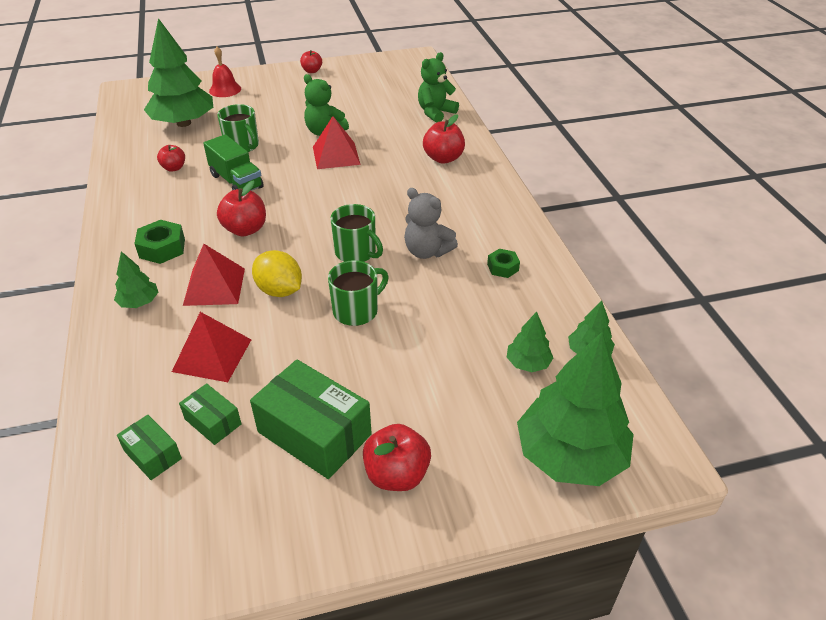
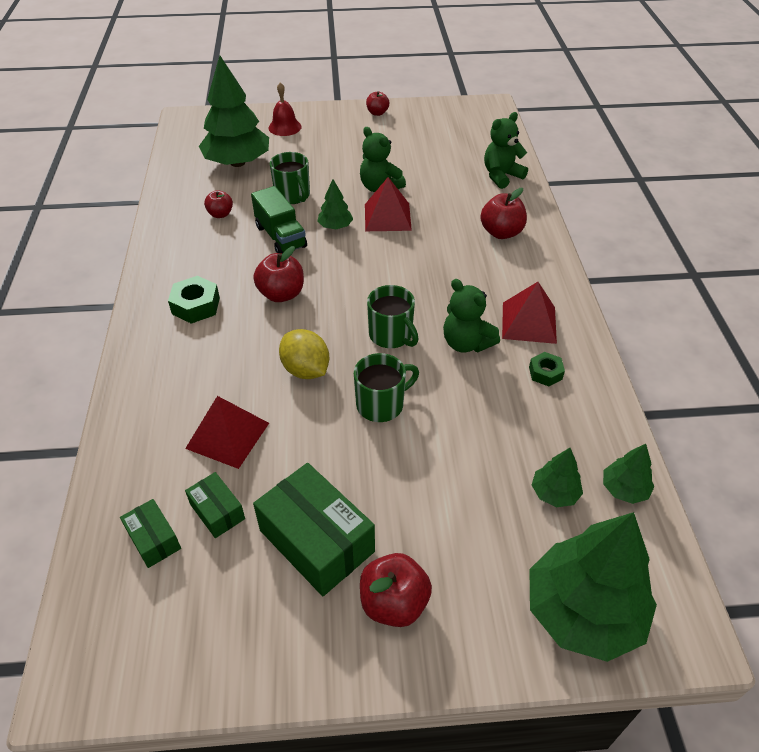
camera: 10 degrees right, 5 degrees up
(139, 302) = (165, 365): green tree -> green tree (335, 226)
(214, 286) = (241, 356): red pyramid -> red pyramid (528, 322)
(427, 251) = (466, 343): grey teddy bear -> green teddy bear

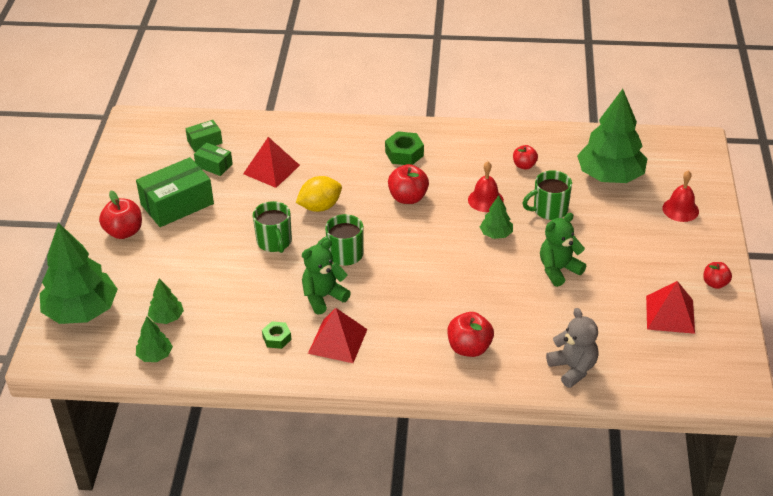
camera: 100 degrees right, 5 degrees down
(217, 511) = (214, 165): green box -> green box turned 60 degrees clockwise
(280, 237) = (485, 200): green truck -> red bell
(387, 217) = (506, 270): red pyramid -> red pyramid (670, 314)
(501, 176) = (573, 368): green teddy bear -> grey teddy bear

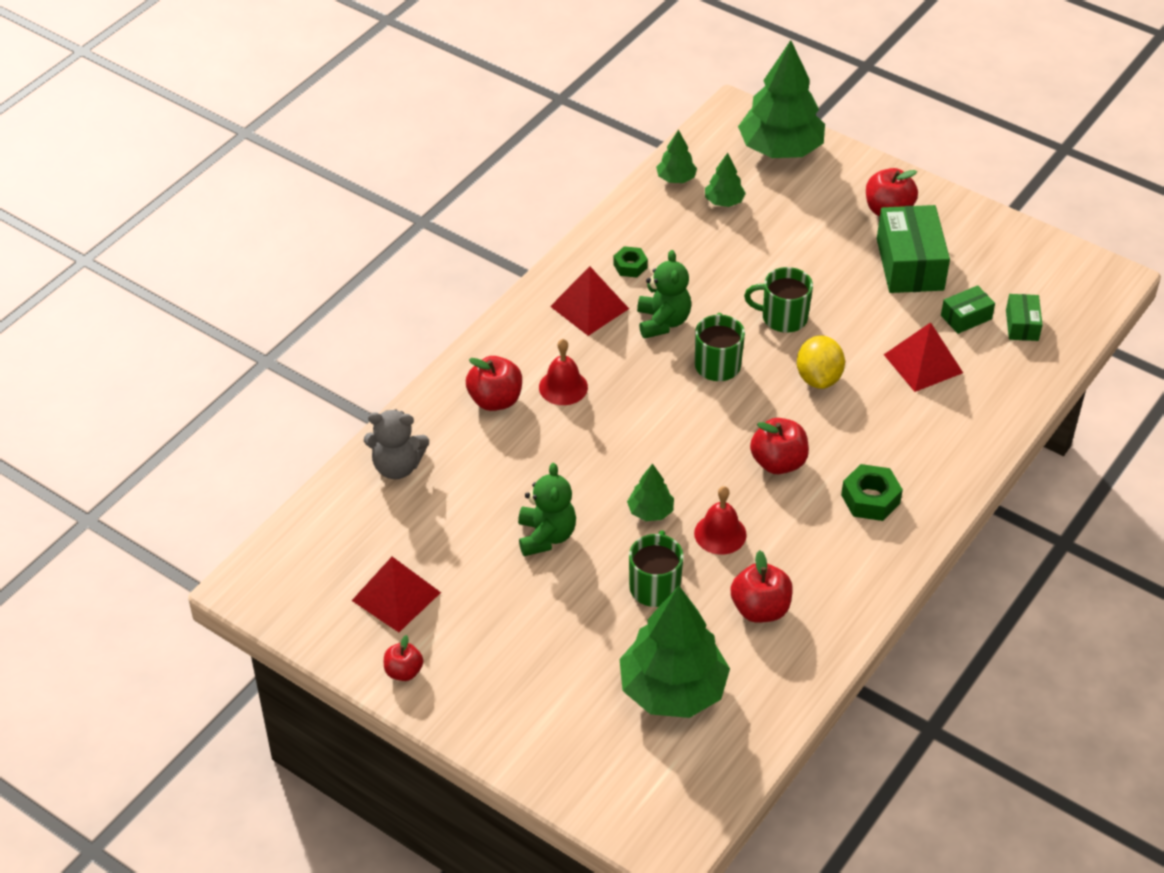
camera: 120 degrees right, 5 degrees up
(524, 165) = (760, 609): red apple -> red apple, size x1.59
(680, 209) = (552, 725): red bell -> red bell (563, 387)

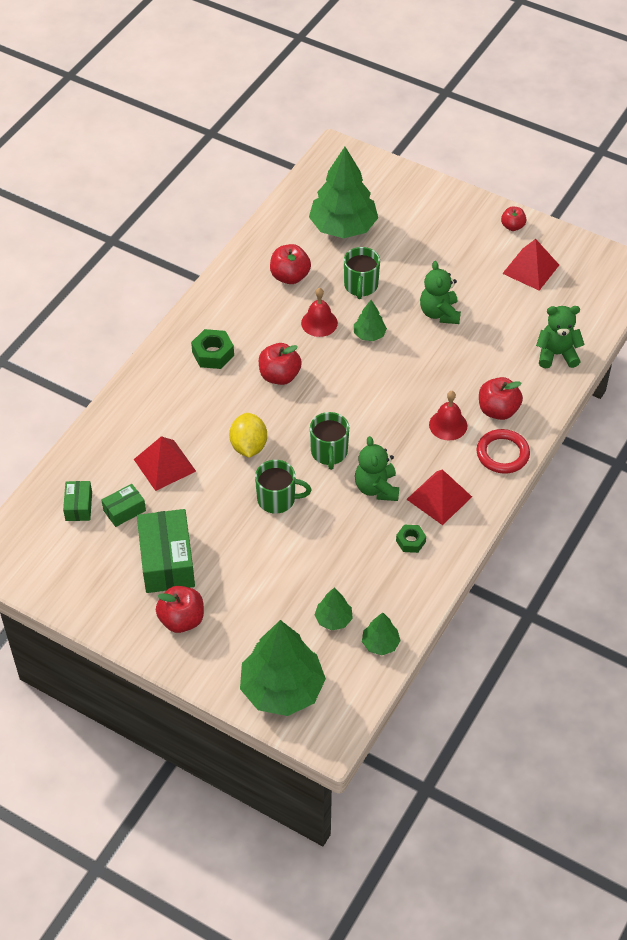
camera: 175 degrees right, 5 degrees up
(397, 467) = (556, 354): grey teddy bear -> green teddy bear
(502, 349) = (502, 454): none -> red ring

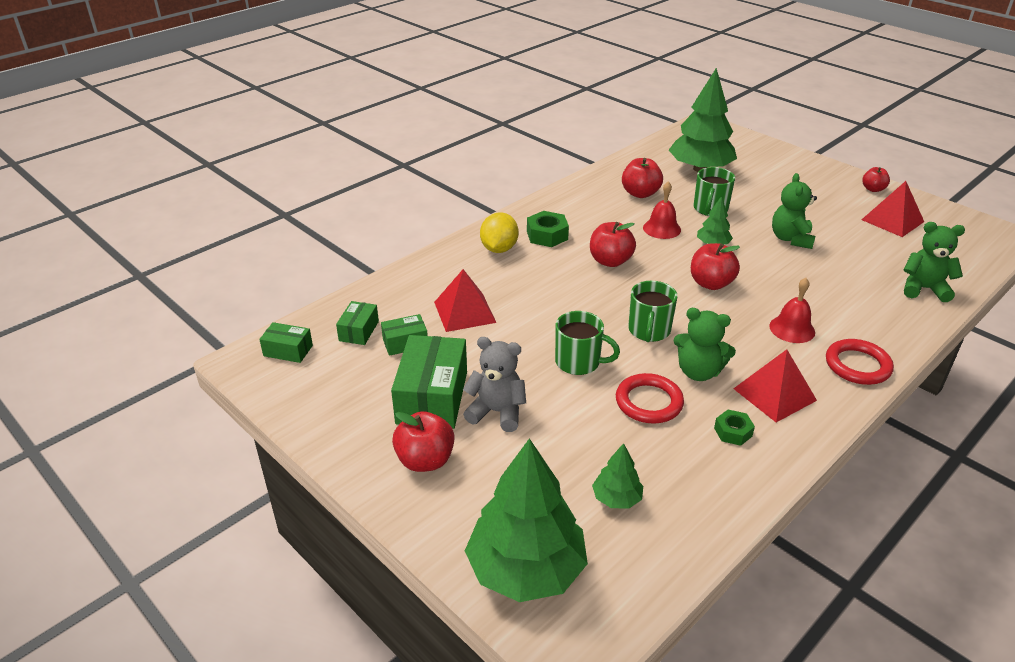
camera: 15 degrees right, 15 degrees down
(25, 541) = (288, 350): none -> green box
(223, 563) = (497, 412): none -> grey teddy bear
(248, 446) = (560, 311): yellow lemon -> yellow lemon (499, 249)
(342, 527) = (649, 402): none -> red ring
(376, 488) = (698, 372): green teddy bear -> green teddy bear turned 75 degrees counterclockwise
(380, 644) = (674, 541): green tree -> none
(498, 410) = (853, 325): red apple -> red apple (711, 283)

